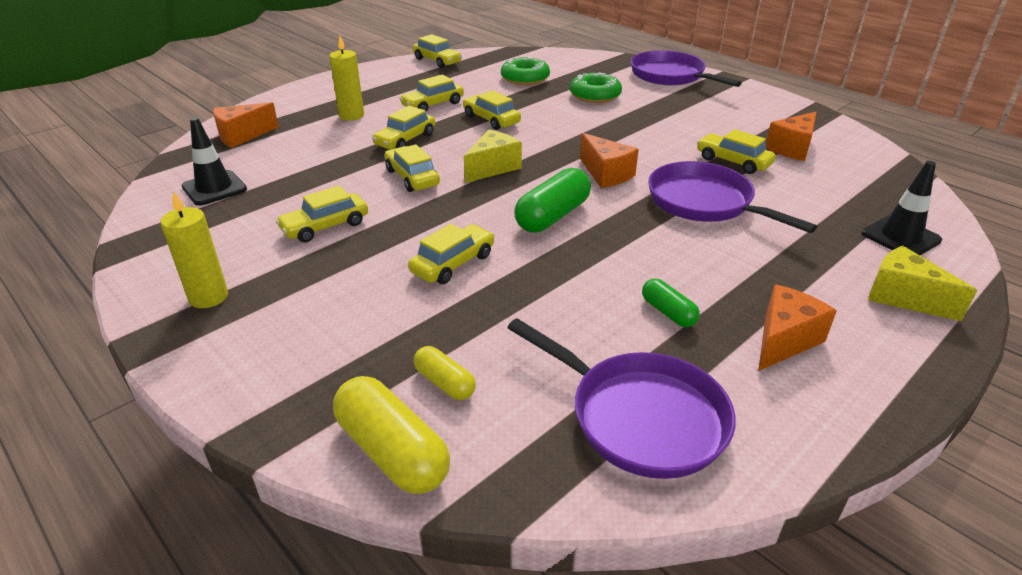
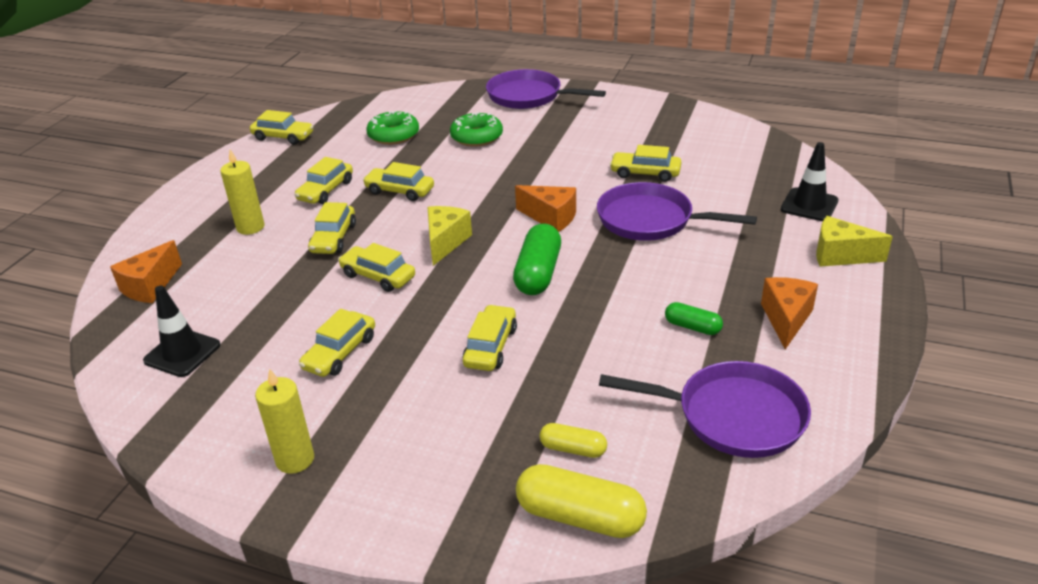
camera: 25 degrees left, 0 degrees up
(792, 148) = (682, 146): orange cheese -> none

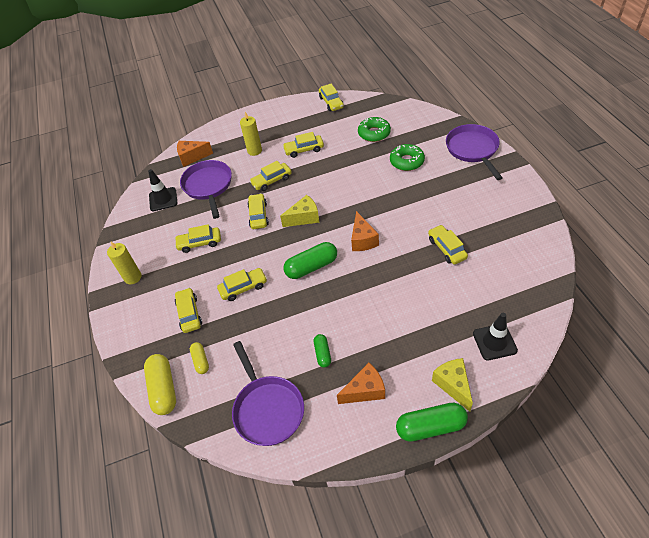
camera: 55 degrees right, 15 degrees up
(400, 191) = (329, 172): yellow car -> yellow car (189, 314)
(650, 220) = (401, 280): purple pan -> purple pan (208, 186)
(883, 296) = (430, 427): none -> green capsule

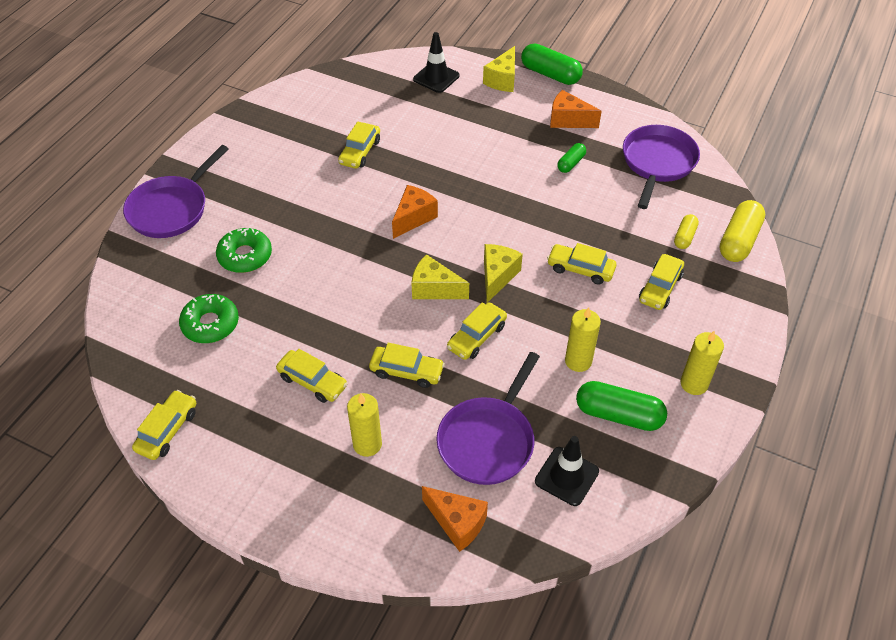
camera: 140 degrees left, 0 degrees up
(199, 243) = (578, 361): yellow car -> yellow candle
(282, 248) = (497, 276): none -> yellow cheese
(311, 267) = (493, 234): green capsule -> green capsule (618, 415)

